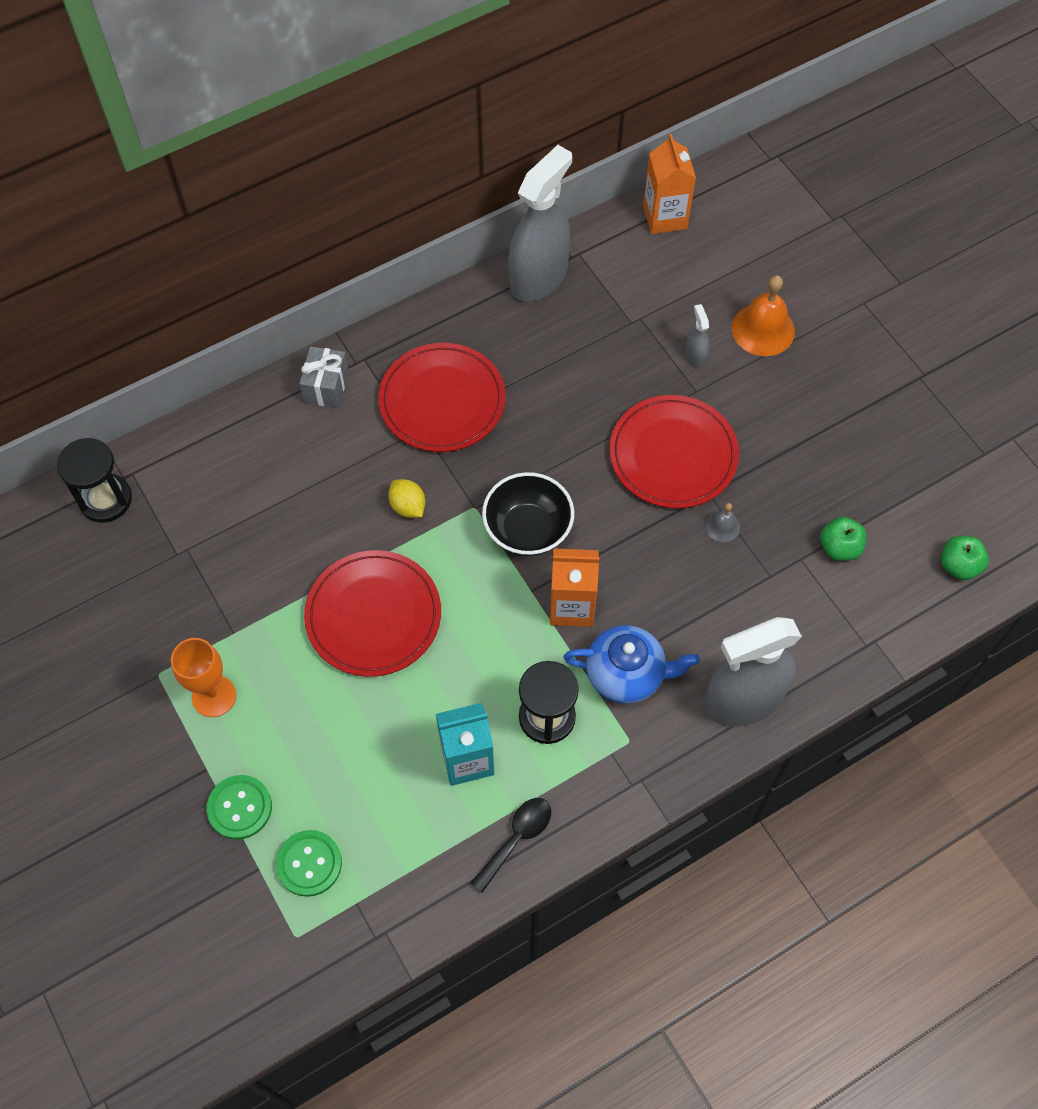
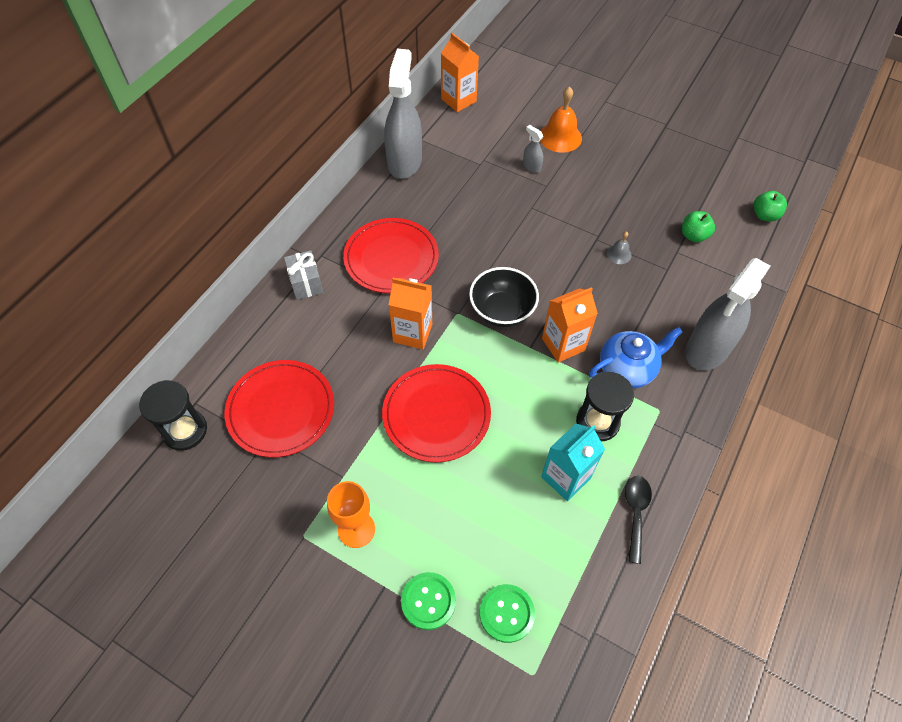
camera: 30 degrees left, 5 degrees down
(408, 506) = (412, 333): yellow lemon -> orange carton
(673, 454) = (559, 227): red plate -> red plate (281, 410)

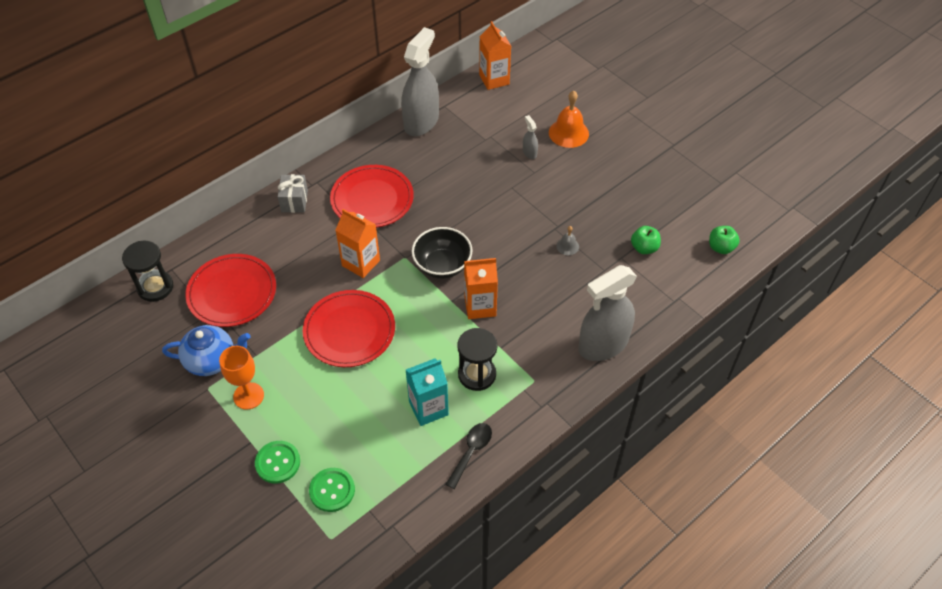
camera: 20 degrees right, 5 degrees down
(627, 369) = (524, 341): blue teapot -> blue teapot (212, 360)

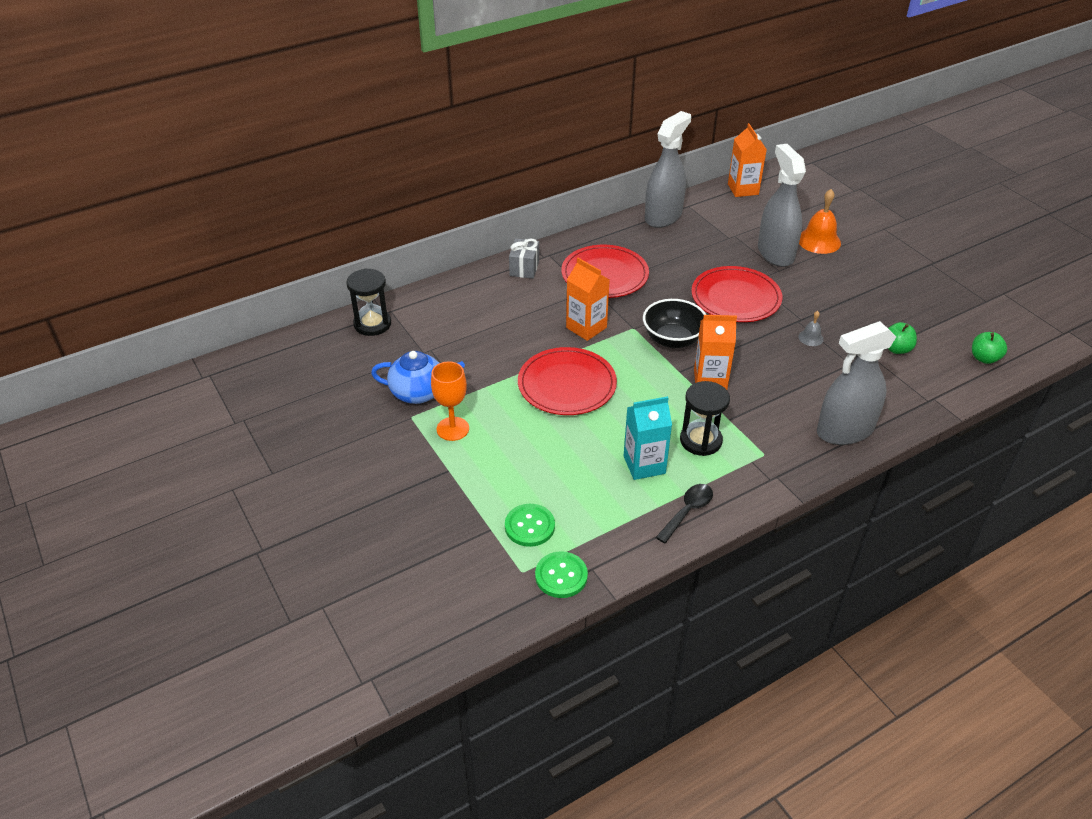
camera: 10 degrees right, 10 degrees down
(232, 292) = (449, 337): red plate -> red plate (735, 298)
(278, 463) = (474, 493): green button -> green button (561, 576)
(529, 152) = (775, 253): grey spray bottle -> grey spray bottle, size x2.42

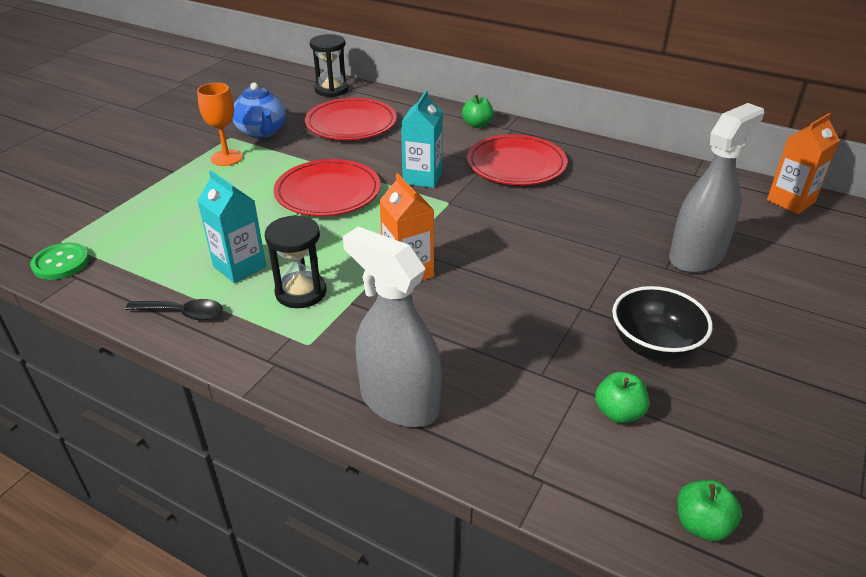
camera: 60 degrees right, 5 degrees down
(524, 268) = (477, 124): grey gift -> green apple
(529, 526) = (120, 228): green button -> none
(586, 327) = (422, 178): orange carton -> turquoise carton
(663, 216) = (659, 168): grey spray bottle -> none
(672, 339) = (453, 230): black bowl -> black bowl (654, 346)
(735, 298) = (573, 250): red plate -> red plate (351, 123)
(810, 338) = (559, 326): grey bell -> none
(819, 241) = (771, 283): orange bell -> none

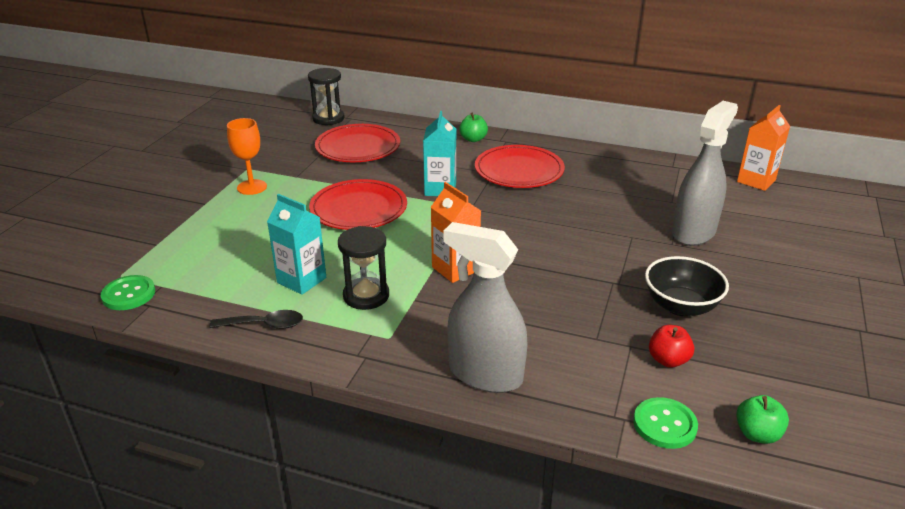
camera: 10 degrees left, 5 degrees down
(262, 132) = (276, 161): blue teapot -> none
(589, 495) = (664, 424): none -> green button
(618, 412) = (668, 360): green apple -> red apple

